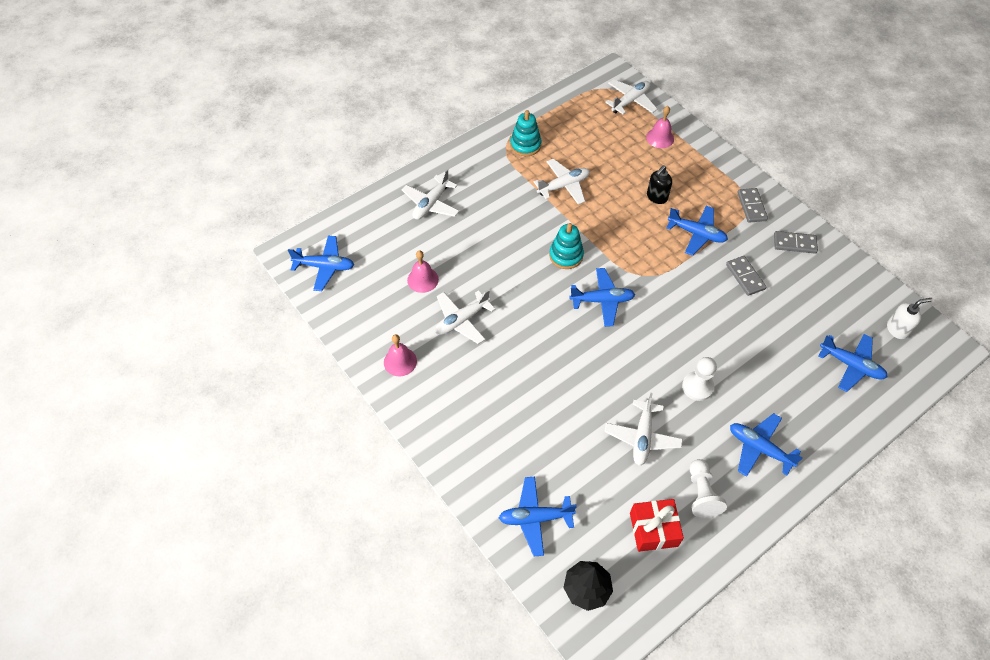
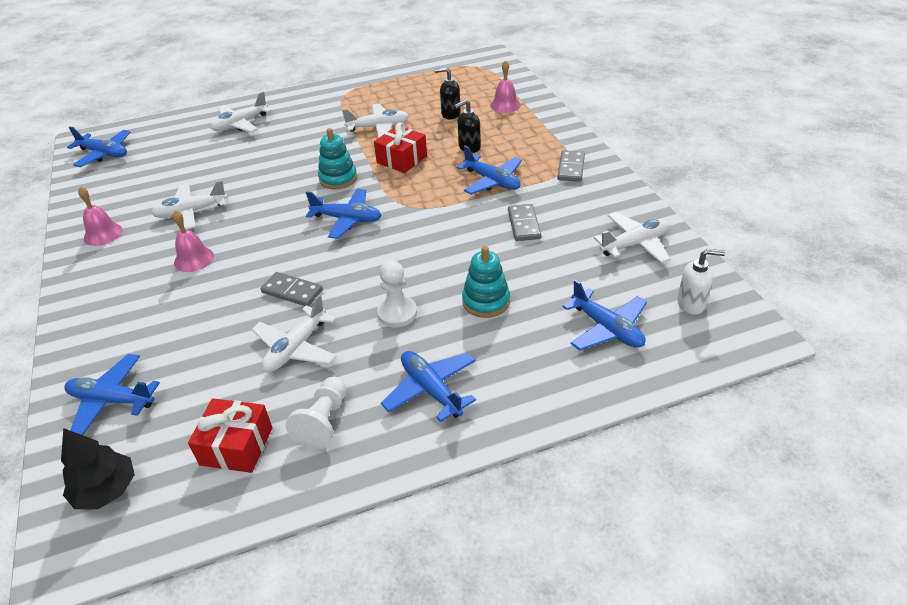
camera: 20 degrees right, 15 degrees down
(423, 279) = (182, 176): pink bell -> pink bell (194, 259)
(525, 145) = (364, 95): turquoise stacking toy -> turquoise stacking toy (486, 301)
(607, 222) = (402, 159): none -> red gift
(618, 158) = (450, 114): none -> black soap dispenser
(630, 101) = (494, 77): white plane -> white plane (635, 244)
(794, 244) = (602, 205): grey domino -> grey domino (292, 291)

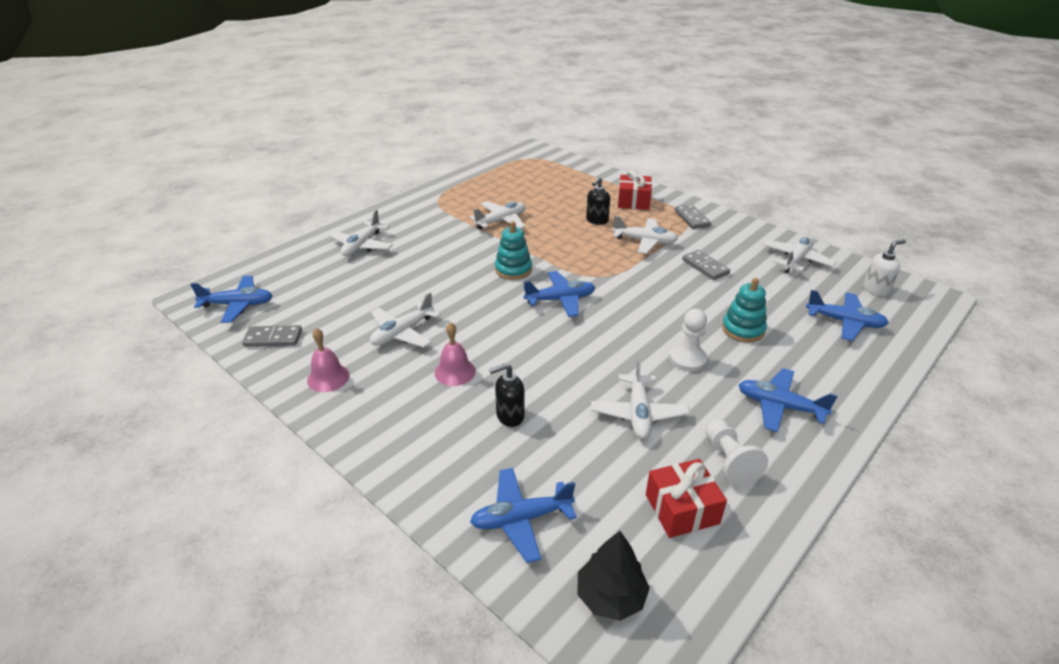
camera: 30 degrees left, 5 degrees down
(292, 291) = (581, 370): grey domino -> grey domino (273, 338)
(402, 159) = (551, 242): red gift -> red gift (633, 201)
(450, 114) = (551, 198): black soap dispenser -> black soap dispenser (509, 416)
(492, 181) = (645, 241): blue plane -> white plane
(505, 105) = (588, 183): pink bell -> none

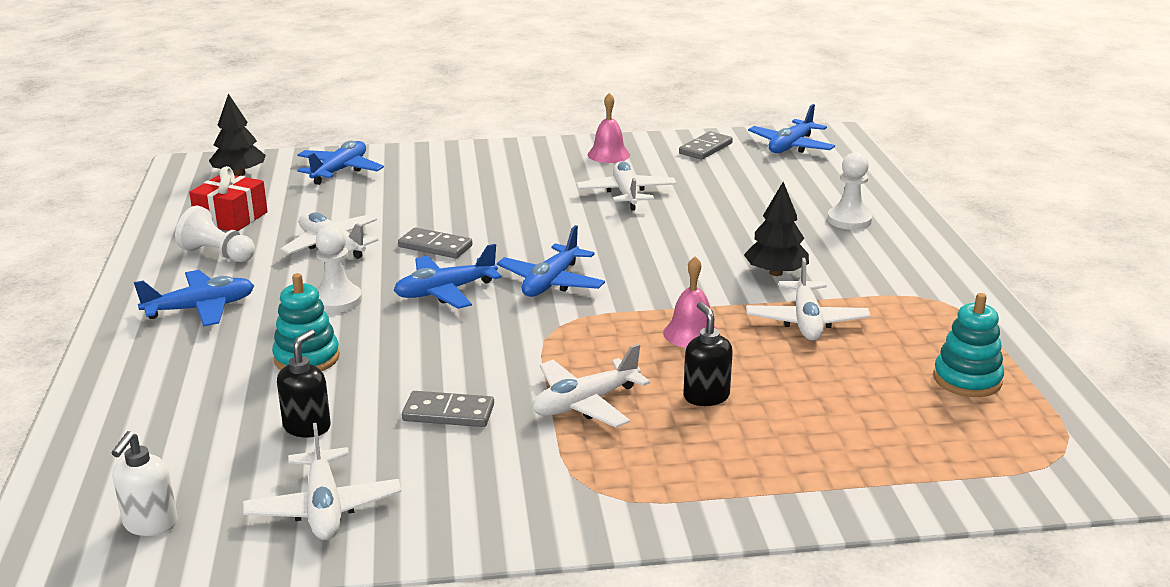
camera: 130 degrees right, 10 degrees down
(362, 246) = (849, 220): white plane -> white pawn
(455, 372) = (528, 197): pink bell -> pink bell (691, 333)
(459, 244) = (775, 273): none -> black tree
(509, 416) = (434, 198): black soap dispenser -> black soap dispenser (307, 427)
(513, 269) = (659, 281): turquoise stacking toy -> turquoise stacking toy (967, 380)
(633, 201) = (727, 468): red gift -> none
(692, 218) = (586, 492): grey domino -> grey domino (435, 246)
(845, 322) = (176, 437): blue plane -> blue plane (445, 291)

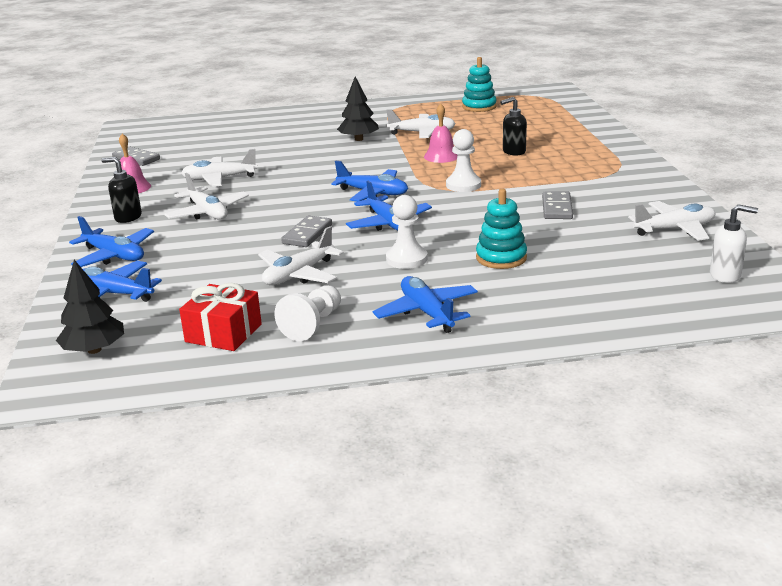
camera: 90 degrees left, 0 degrees up
(307, 427) = (592, 245): black soap dispenser -> black soap dispenser (128, 217)
(585, 403) = (531, 176): white plane -> white plane (207, 213)
(790, 146) = (146, 136): blue plane -> blue plane (114, 256)
(849, 220) = (283, 123): white pawn -> white pawn (463, 185)

